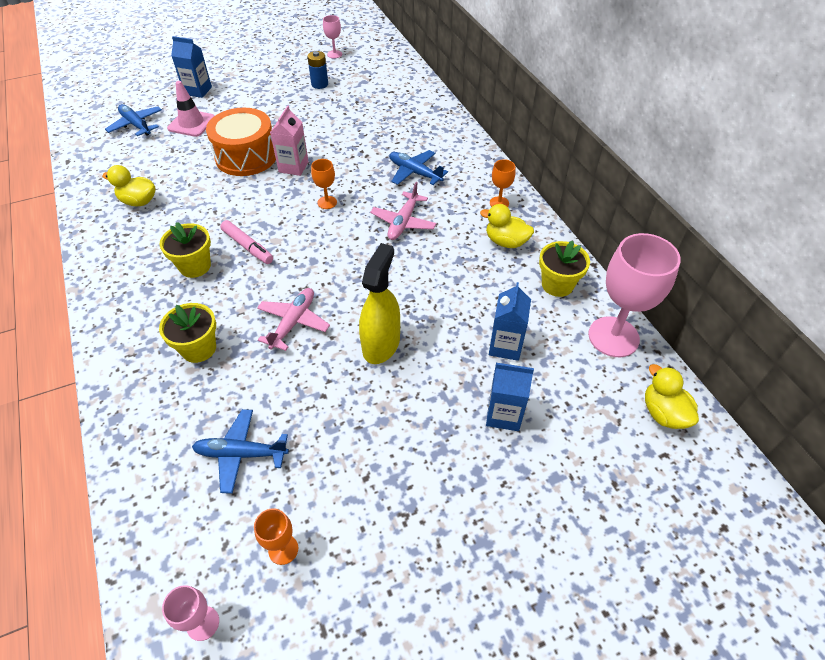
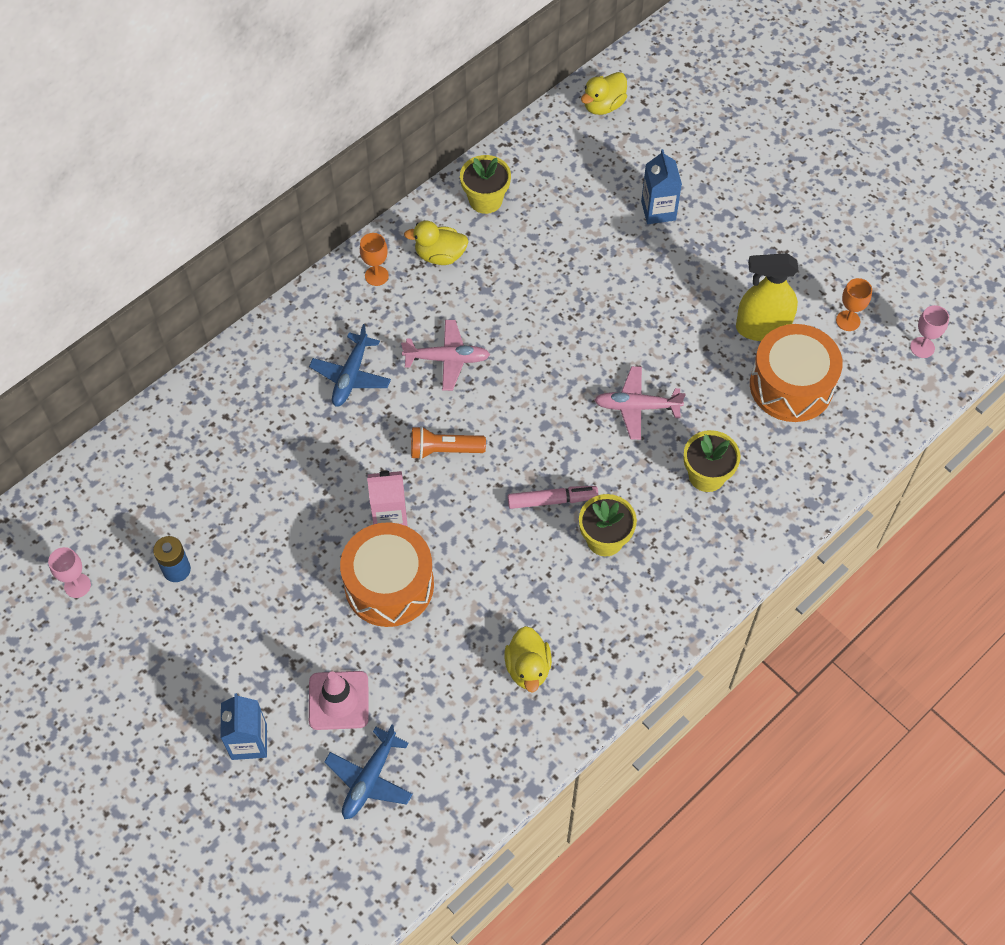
camera: 110 degrees left, 10 degrees up
(241, 454) = (791, 385): blue plane -> orange drum
(248, 246) = (552, 500): pink marker -> pink marker turned 60 degrees clockwise
(327, 202) = (444, 450): orange goblet -> orange flashlight
(381, 344) = (628, 322): yellow spray bottle -> yellow spray bottle (762, 328)
(505, 346) = (583, 225): blue carton -> none
(506, 242) = (440, 255): yellow duck -> yellow duck turned 90 degrees clockwise
(613, 337) = (534, 148): pink goblet -> none

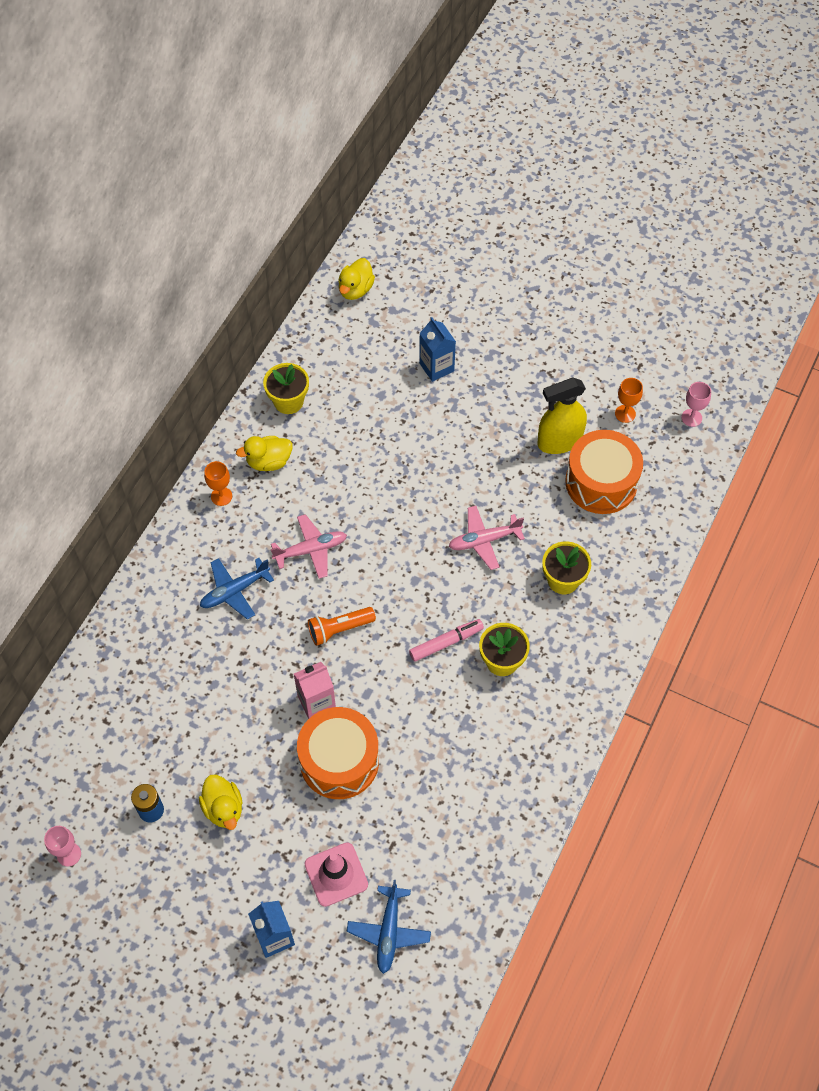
camera: 20 degrees left, 0 degrees up
(351, 376) = (234, 591): blue plane -> blue plane turned 60 degrees clockwise
(528, 668) = (482, 791): yellow duck -> yellow duck (223, 808)

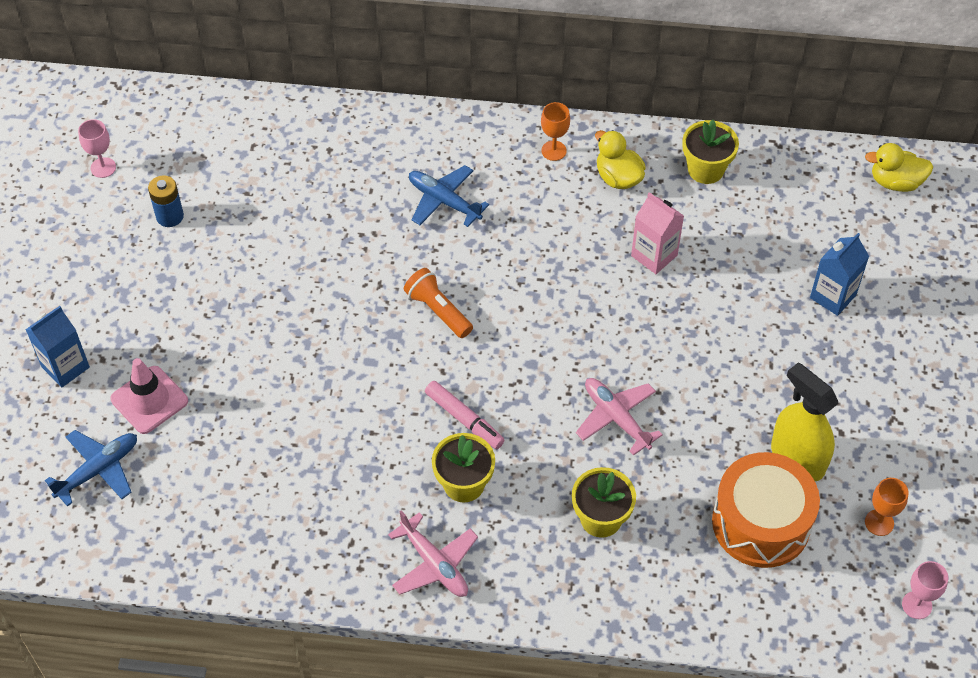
camera: 70 degrees right, 5 degrees down
(223, 808) = (191, 276): yellow duck -> none
(311, 550) = (525, 252): pink plane -> pink plane (434, 564)
(316, 702) = (342, 318): pink carton -> pink carton (654, 255)
(339, 761) = (280, 361): orange drum -> none
(389, 932) = (98, 470): blue plane -> blue plane turned 150 degrees clockwise

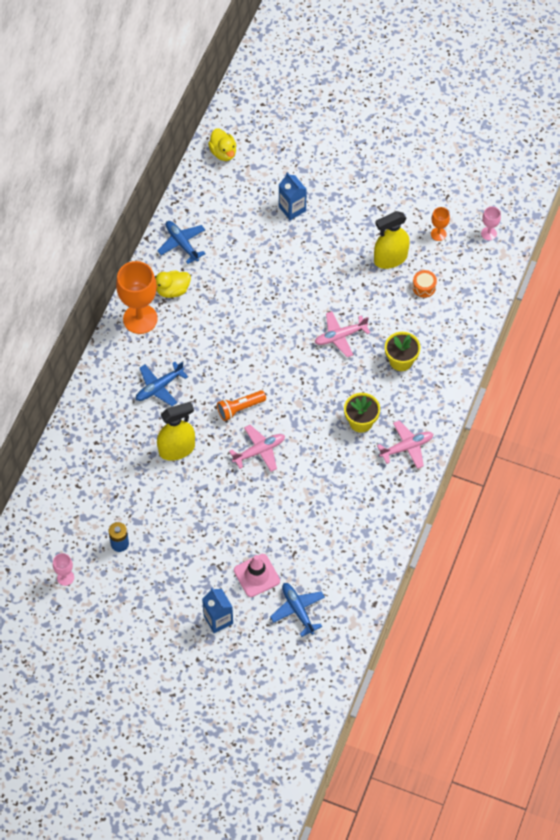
camera: 75 degrees left, 5 degrees up
(344, 247) = (177, 449): none -> yellow spray bottle
(370, 353) = (259, 451): none -> pink plane
(464, 419) = (319, 412): pink marker -> none
(554, 150) = (140, 319): orange goblet -> orange goblet, size x2.13
(654, 255) = (236, 287): pink carton -> none
(705, 169) = (182, 243): yellow flower pot -> blue plane
(761, 523) = (424, 287): orange drum -> orange drum, size x0.44
(895, 182) = (223, 152): yellow duck -> yellow duck turned 45 degrees counterclockwise

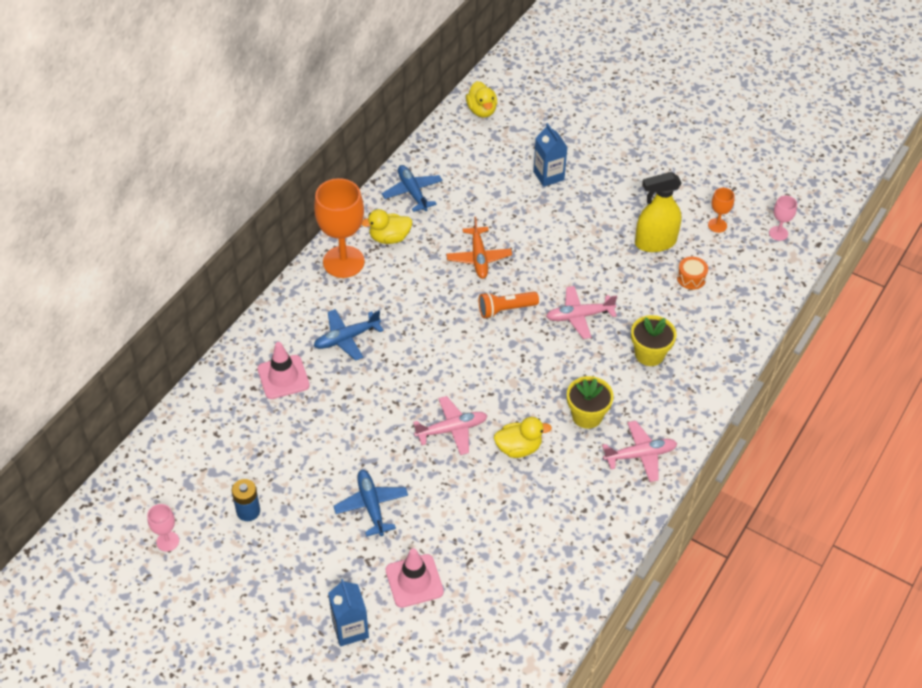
camera: 10 degrees right, 10 degrees down
(117, 429) = (283, 377): none -> pink traffic cone
(177, 449) = (350, 411): yellow spray bottle -> none
(240, 408) = (439, 377): orange flashlight -> orange flashlight (505, 309)
(249, 297) = (479, 258): none -> orange plane
(297, 610) = (459, 635): blue plane -> blue plane (371, 505)
(313, 457) = (518, 448): none -> yellow duck

